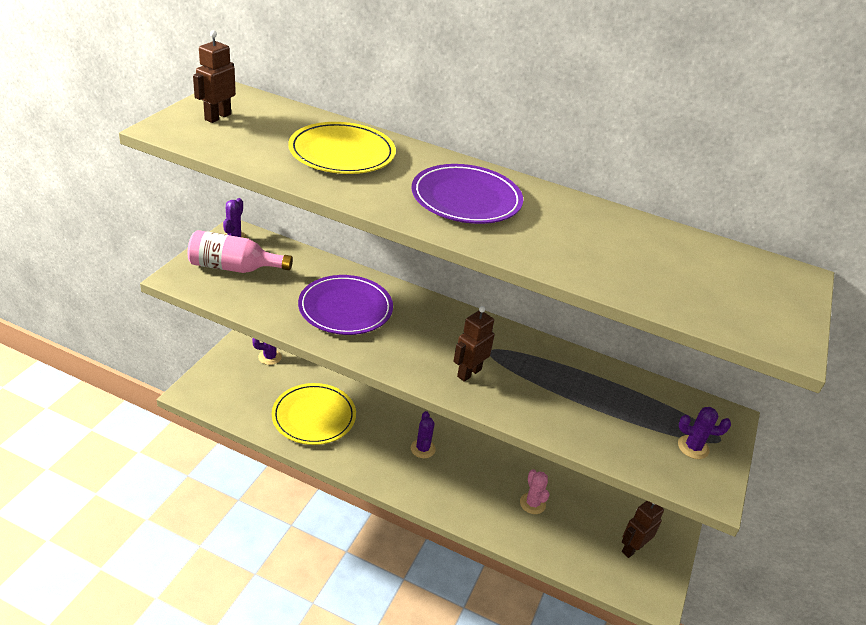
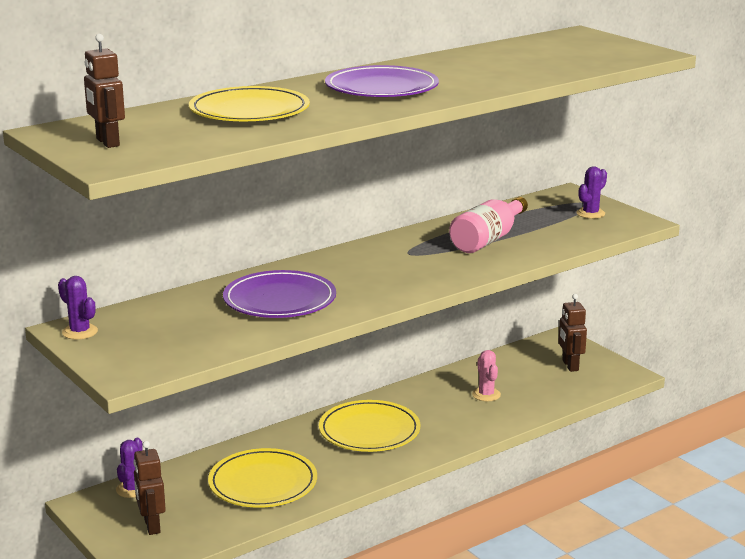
camera: 55 degrees left, 15 degrees down
(234, 268) = (141, 342): pink bottle -> pink bottle (488, 240)
(422, 449) = (369, 431): purple cactus -> yellow plate
(469, 373) = (431, 268): brown robot -> brown robot (151, 526)
(532, 503) = (486, 395): pink cactus -> pink cactus turned 60 degrees clockwise

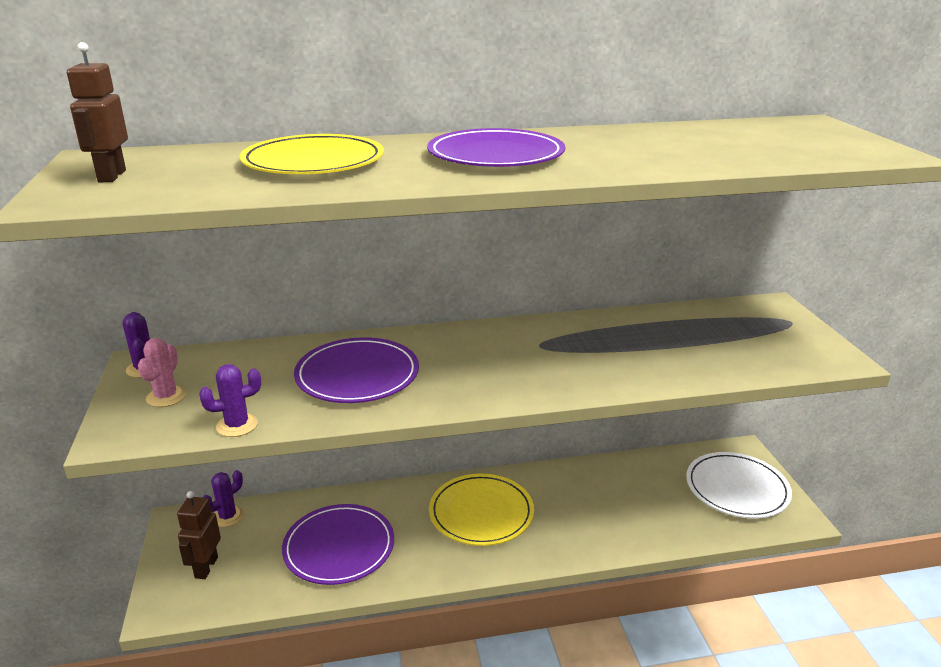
camera: 25 degrees right, 5 degrees up
(263, 483) = (339, 547): yellow plate -> purple plate
(486, 395) = (625, 501): pink cactus -> pink cactus (166, 397)
(488, 240) = (639, 346): pink bottle -> none
(570, 365) = (737, 488): brown robot -> white plate
(590, 213) = (783, 336): purple cactus -> purple cactus (237, 425)

